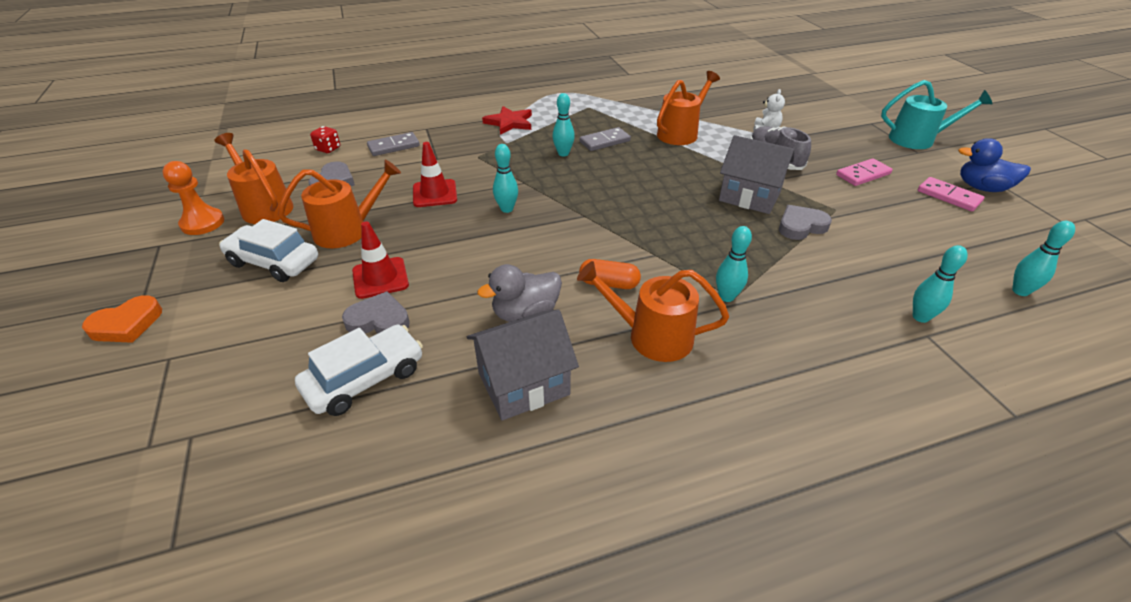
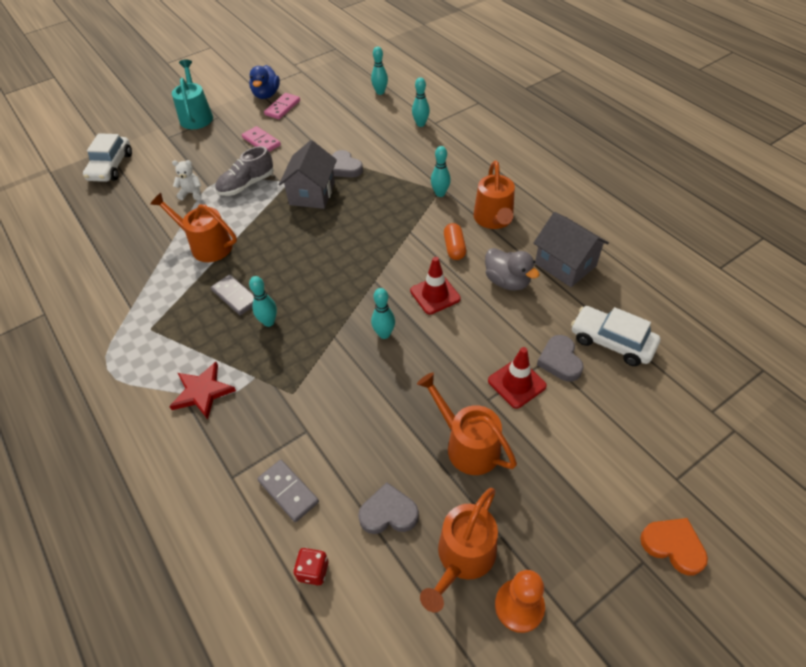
camera: 105 degrees left, 10 degrees up
(274, 262) = (540, 480): white car -> white car (111, 167)
(435, 194) = (378, 400): red traffic cone -> red traffic cone (435, 295)

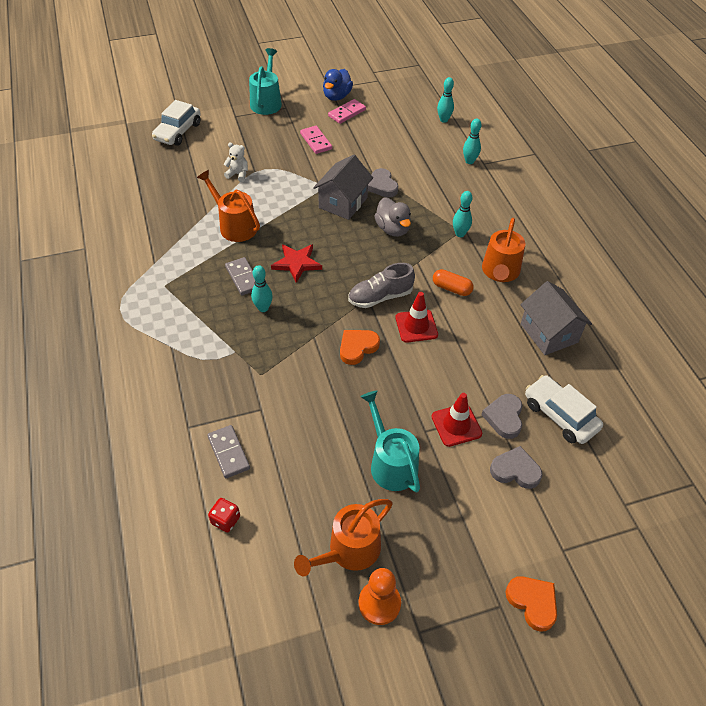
camera: 15 degrees right, 0 degrees up
(202, 392) = (188, 351): red star -> red star (297, 263)
(246, 185) = (288, 179): grey shoe -> grey shoe (380, 297)
(384, 334) = (357, 347): turquoise bowling pin -> orange heart
(388, 513) = (302, 496): grey heart -> grey heart (515, 470)
(454, 248) = (451, 288): orange capsule -> orange capsule turned 75 degrees counterclockwise
(467, 445) = (391, 463): orange watering can -> turquoise watering can
(507, 281) = (487, 333): grey duck -> grey duck (393, 229)

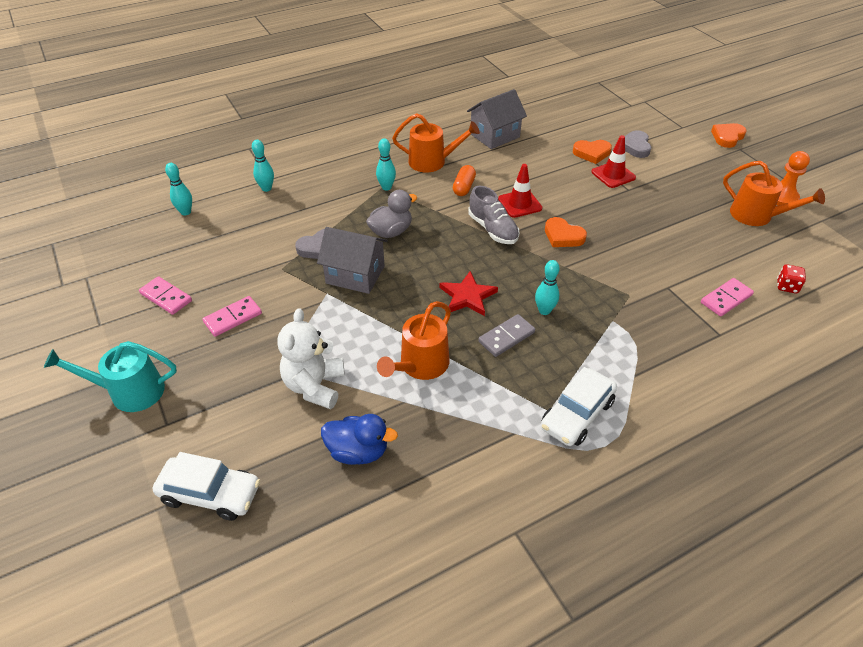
camera: 100 degrees left, 5 degrees down
(229, 452) = (726, 299): grey domino -> pink domino
(238, 174) = (315, 386): white teddy bear -> white teddy bear, size x1.83
(337, 96) = (123, 313): blue duck -> blue duck (358, 451)
(391, 463) = (669, 204): turquoise watering can -> none
(504, 417) = (592, 153): grey heart -> orange heart
(560, 415) = (574, 129): white car -> white car (577, 414)

